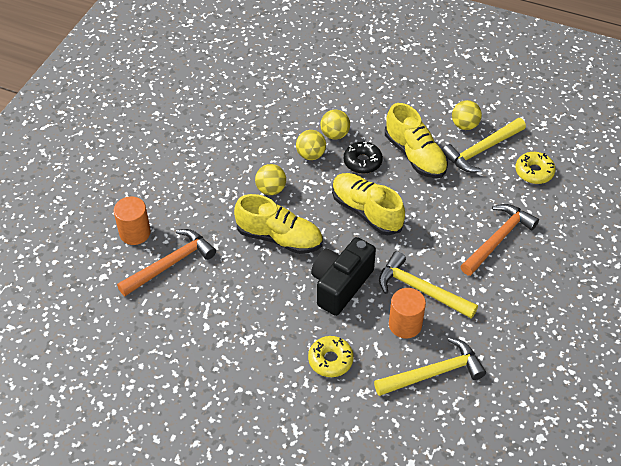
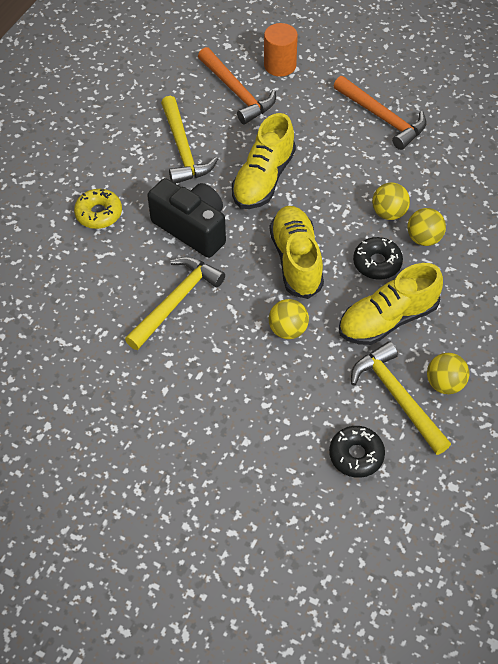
camera: 95 degrees right, 5 degrees up
(271, 189) = (334, 174): yellow ball -> yellow ball (288, 330)
(366, 211) = (296, 260): yellow shoe -> yellow shoe turned 60 degrees counterclockwise
(405, 324) = (131, 281): orange cylinder -> none
(434, 373) = (65, 301): yellow hammer -> yellow hammer (183, 149)
(498, 239) = (242, 392): orange hammer -> orange hammer (382, 118)
(534, 172) = (356, 455): yellow donut -> black donut

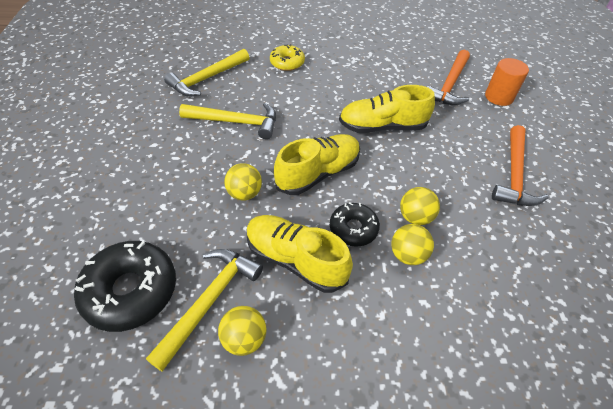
camera: 60 degrees right, 5 degrees down
(183, 149) = (372, 79): yellow hammer -> yellow hammer (207, 79)
(192, 228) = (306, 107): black camera -> none
(356, 455) = (131, 290): black donut -> black donut, size x1.69

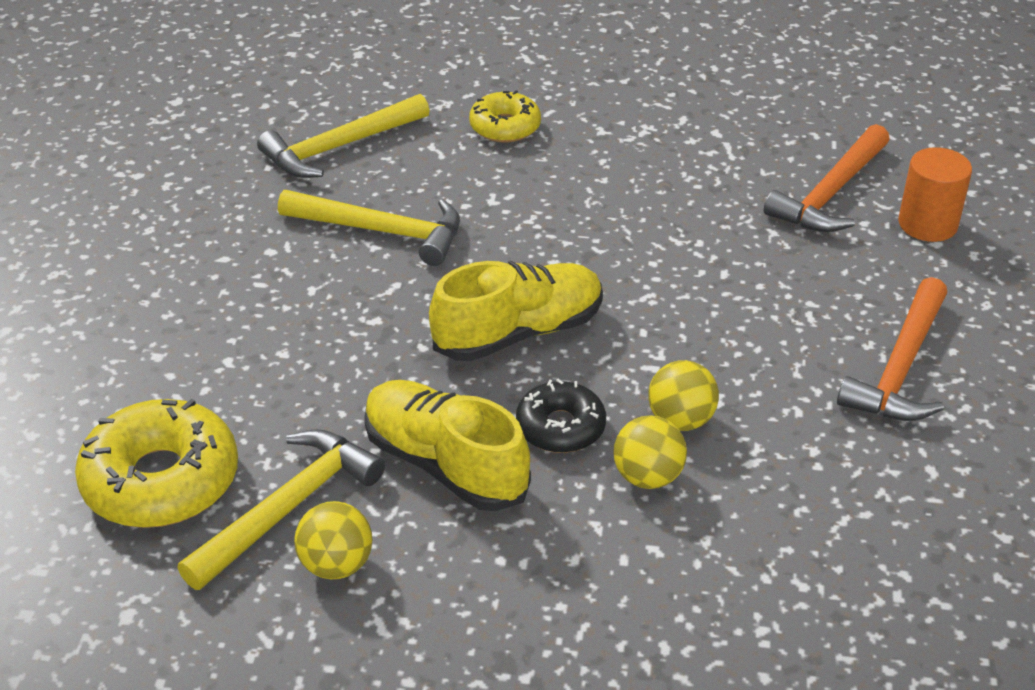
camera: 10 degrees right, 10 degrees down
(131, 290) = (161, 480): black donut -> yellow donut
(245, 193) = (376, 353): yellow ball -> none
(382, 127) = (666, 261): yellow shoe -> none

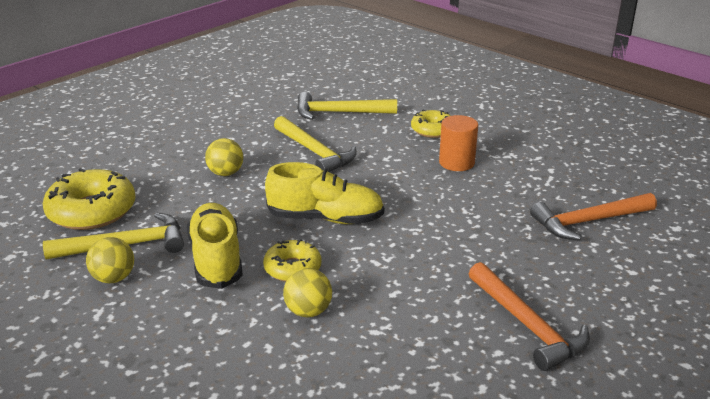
camera: 35 degrees right, 10 degrees down
(560, 427) = (292, 268): black donut -> yellow donut
(680, 420) = (360, 293): yellow ball -> yellow ball (226, 173)
(900, 368) = (527, 325): orange hammer -> orange hammer turned 90 degrees counterclockwise
(927, 224) = (637, 259): orange cylinder -> orange cylinder (456, 163)

